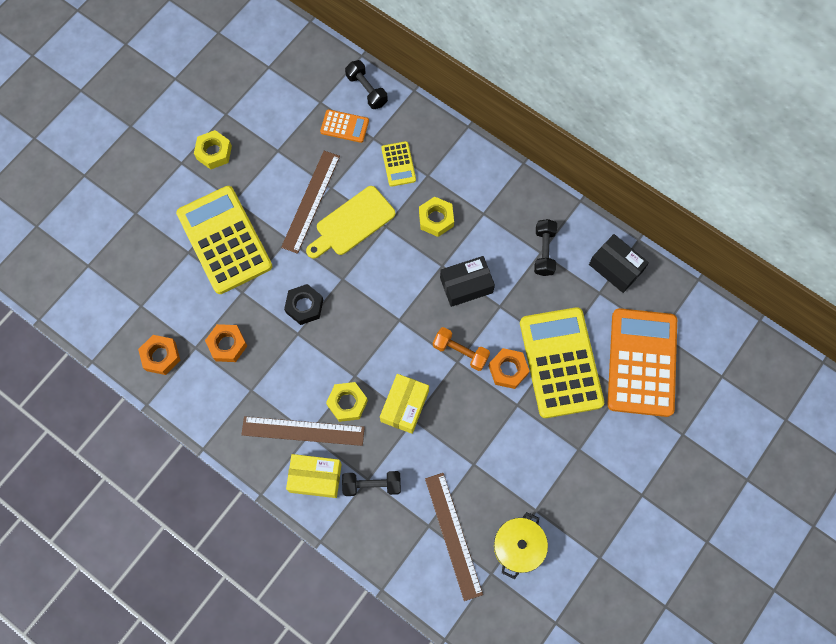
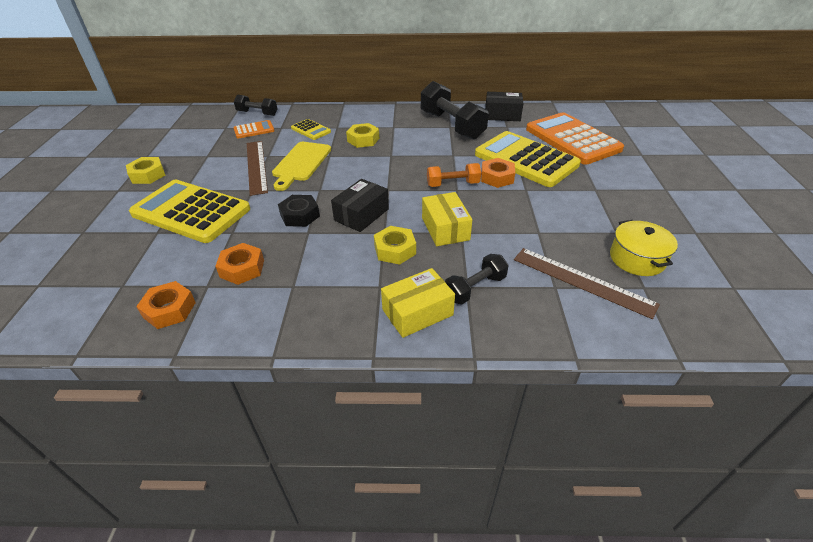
camera: 35 degrees left, 30 degrees down
(303, 431) = (372, 287): brown ruler -> none
(466, 285) = (418, 156): black box -> black box (361, 214)
(544, 251) = (451, 125): black dumbbell -> black dumbbell, size x1.82

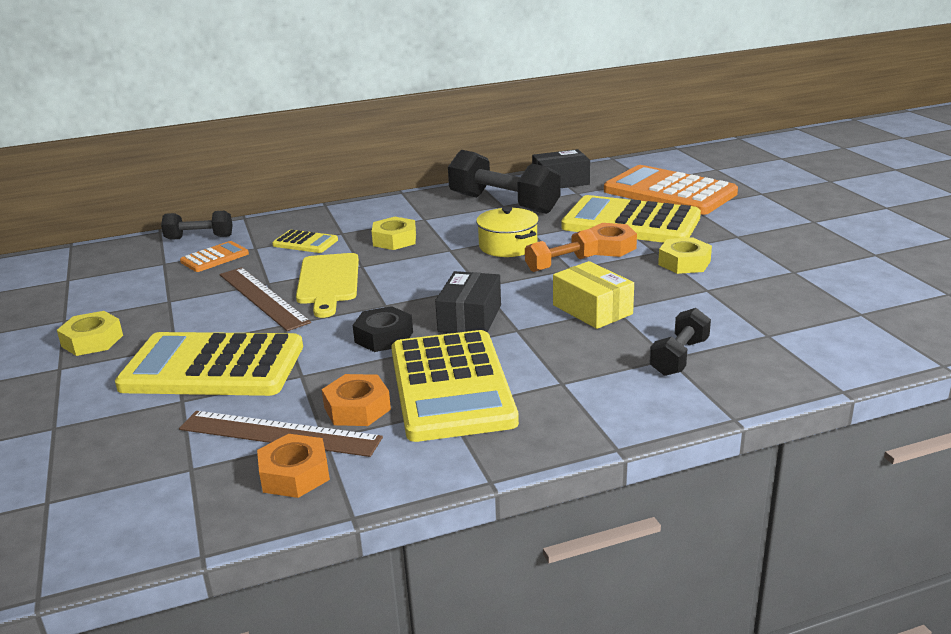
camera: 20 degrees left, 15 degrees down
(309, 268) = (451, 386): none -> yellow calculator
(395, 250) = (548, 343): yellow nut -> yellow nut (684, 263)
(417, 312) = (631, 395): yellow box -> none
(582, 281) = (793, 323): brown ruler -> brown ruler (279, 433)
(637, 259) = (834, 290): yellow pot -> yellow pot (508, 246)

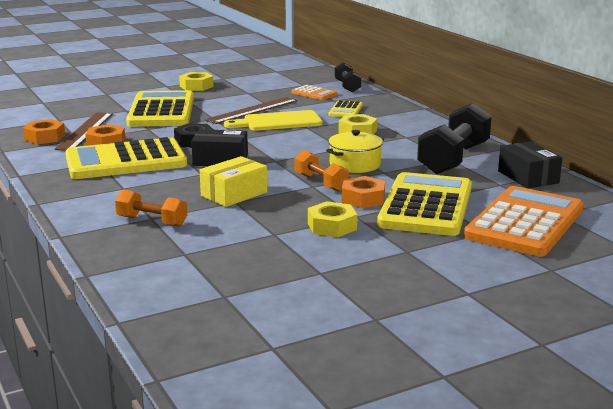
camera: 80 degrees right, 5 degrees down
(679, 357) = (152, 221): black dumbbell -> orange dumbbell

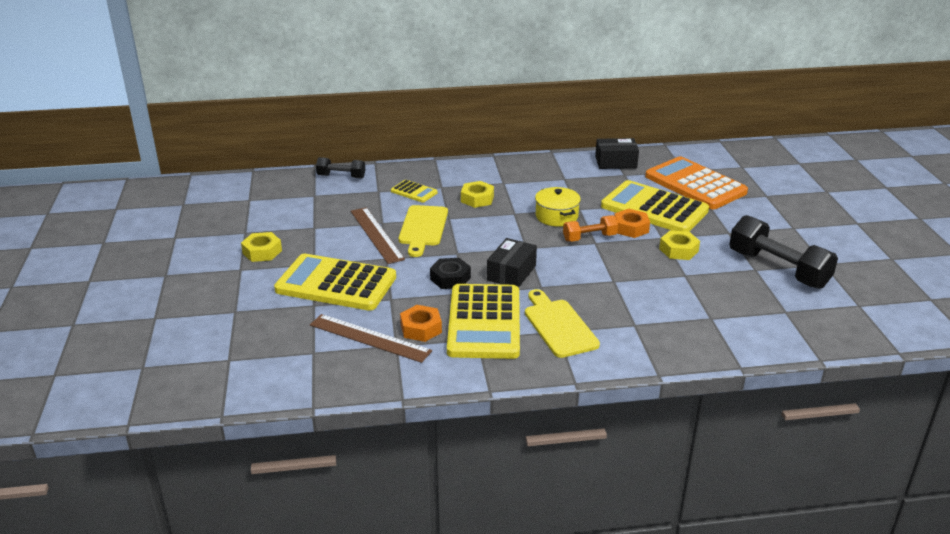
camera: 70 degrees left, 10 degrees up
(44, 137) = (374, 366): orange nut -> none
(133, 187) = (559, 326): none -> yellow cutting board
(152, 221) = (642, 325): orange dumbbell -> none
(234, 194) = (597, 279): yellow box -> none
(314, 93) = (349, 196): orange calculator -> none
(453, 159) = (565, 177): black dumbbell -> black dumbbell (778, 269)

